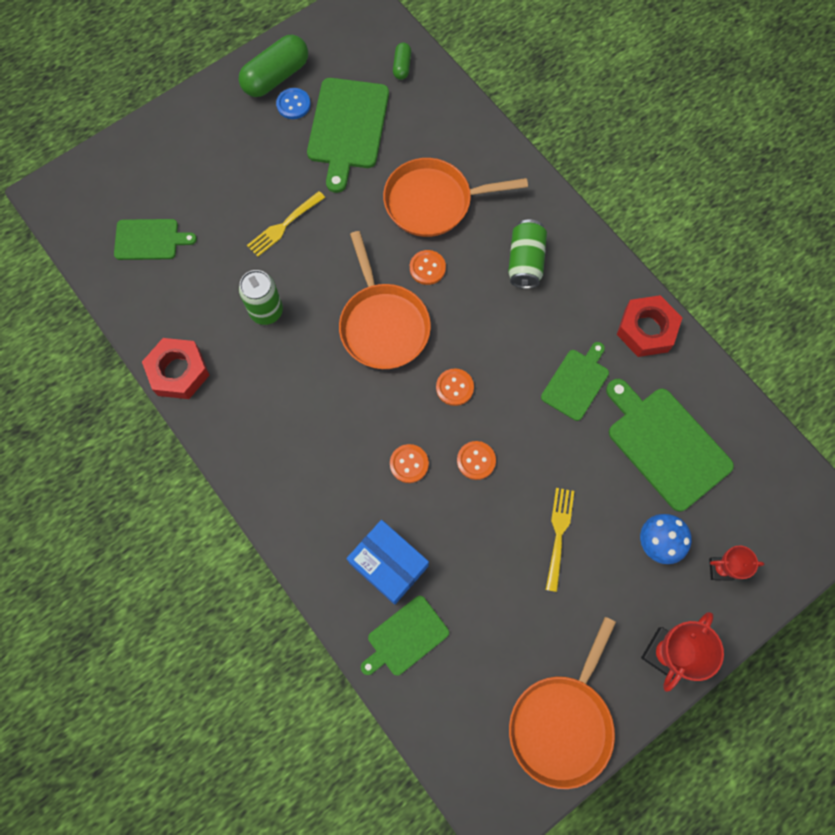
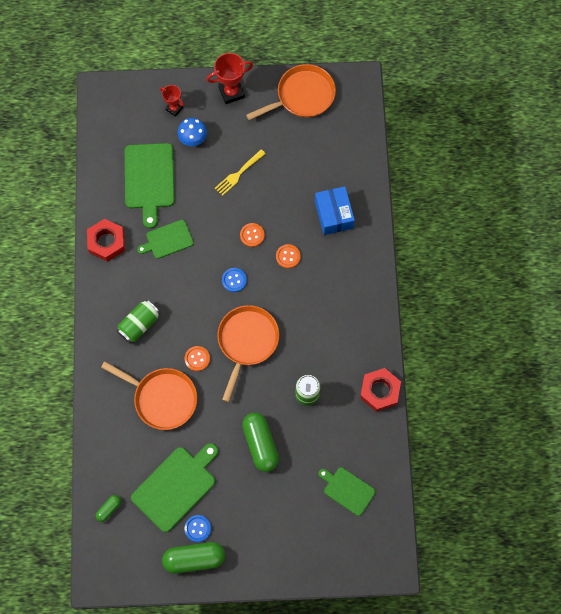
camera: 145 degrees left, 0 degrees up
(284, 225) = (260, 444): yellow fork -> green capsule
(405, 637) = (349, 177): green cutting board -> none
(454, 387) = (234, 280): orange button -> blue button

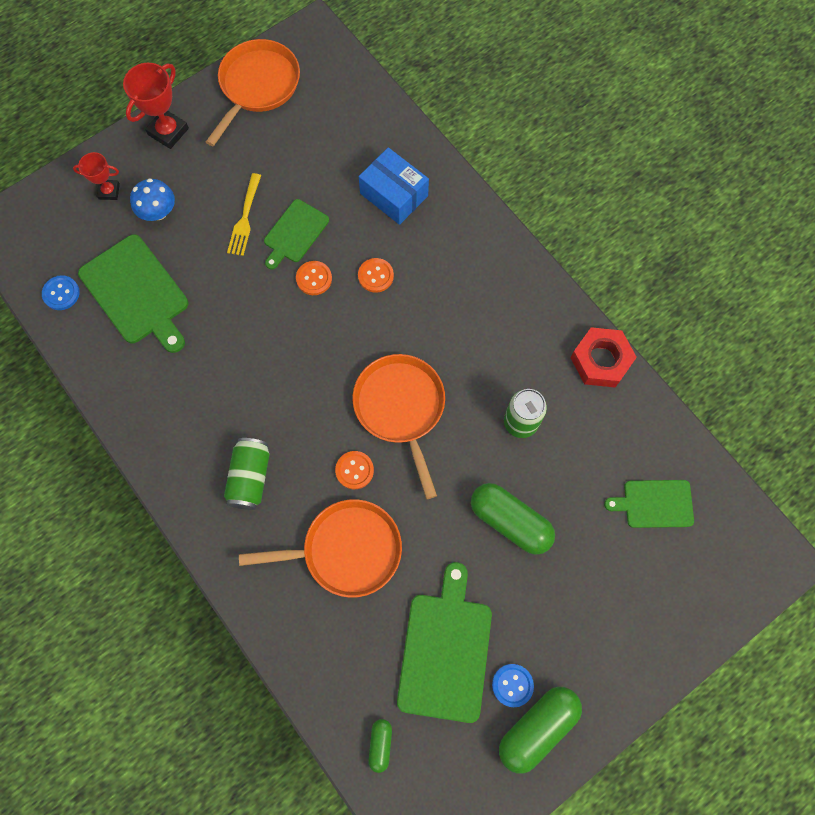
camera: 35 degrees left, 0 degrees up
(107, 242) = (134, 403): red nut -> none
(167, 240) = (212, 350): green cutting board -> green cutting board (294, 233)
(234, 280) = (331, 345): blue button -> blue button (61, 293)

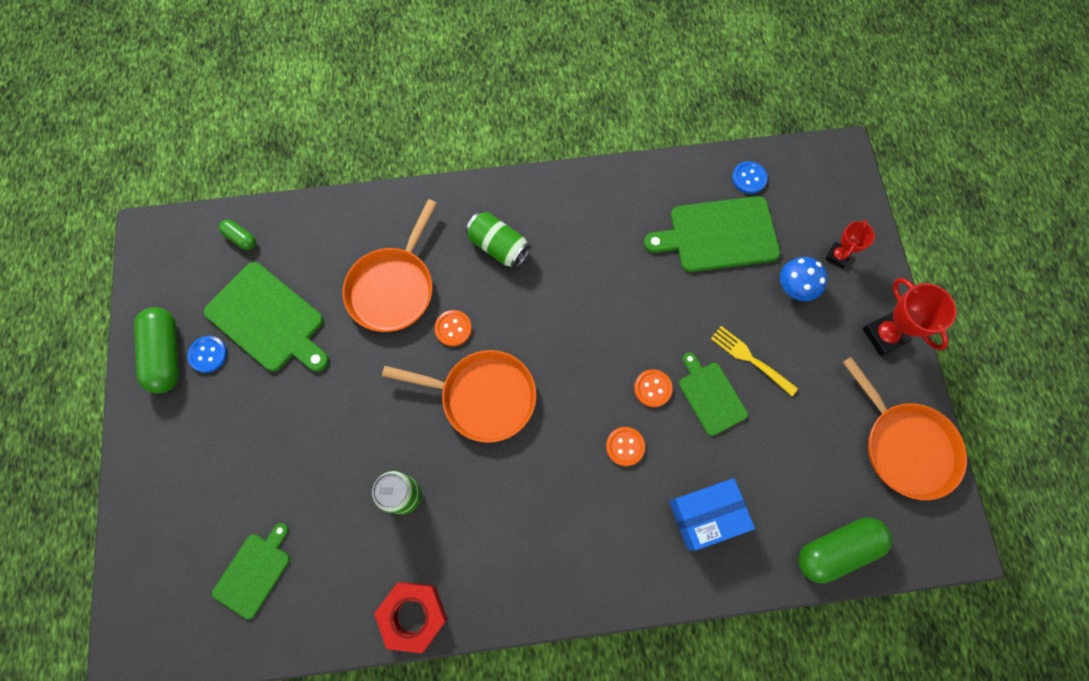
camera: 120 degrees right, 0 degrees up
(510, 521) = (327, 431): green capsule -> green capsule (836, 549)

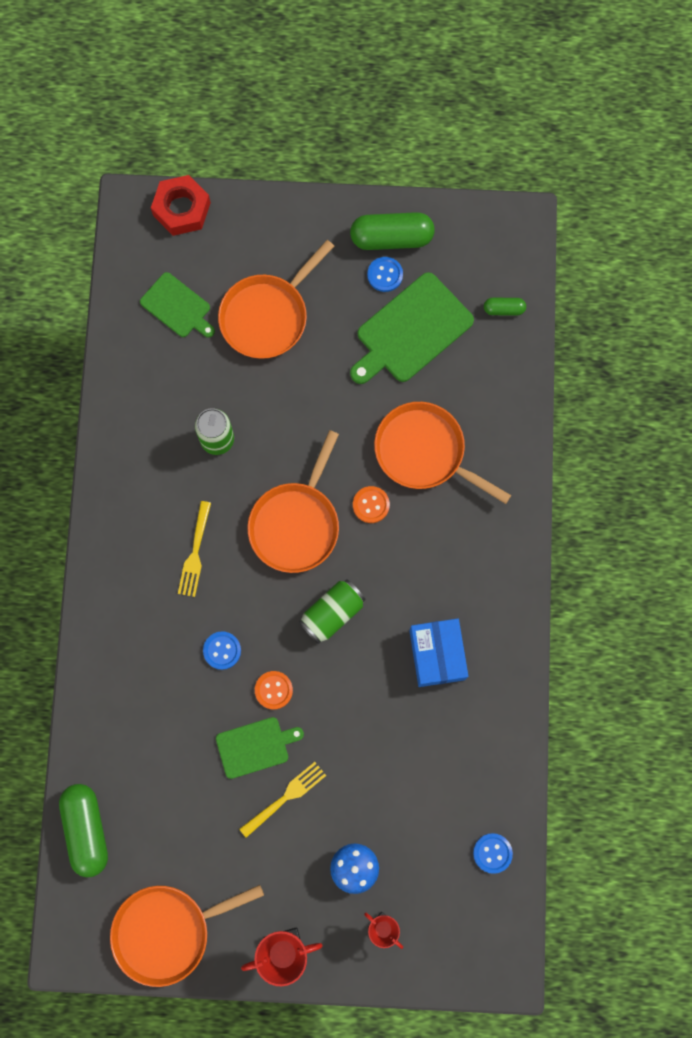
camera: 100 degrees right, 5 degrees up
(241, 238) = (504, 309): green capsule -> green capsule turned 45 degrees clockwise
(259, 468) = (267, 316): none -> orange pan
(413, 615) = (113, 436): red nut -> red nut (181, 209)
(498, 246) = (453, 563): green can -> green can (332, 613)
(529, 495) = (195, 552): none -> yellow fork
(625, 446) = (222, 650): orange button -> blue button
(706, 515) = (143, 713): blue box -> blue box (437, 655)
(718, 235) = (429, 800): green cutting board -> none

